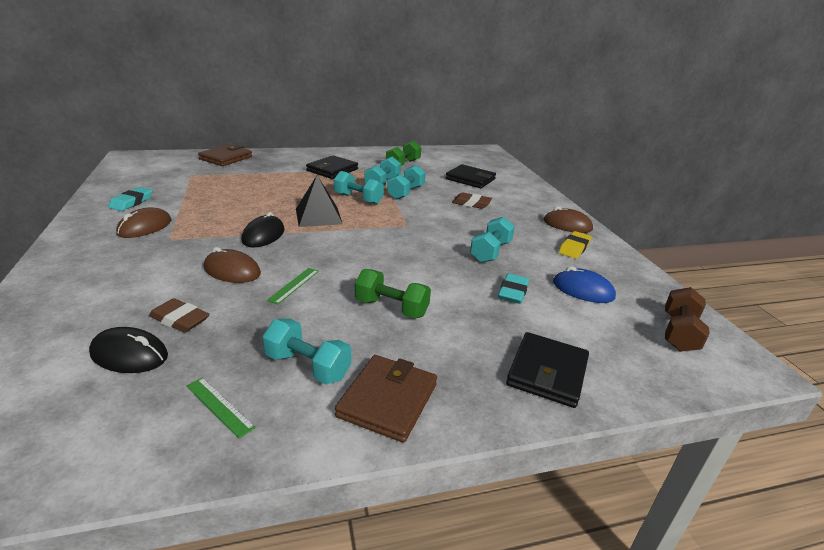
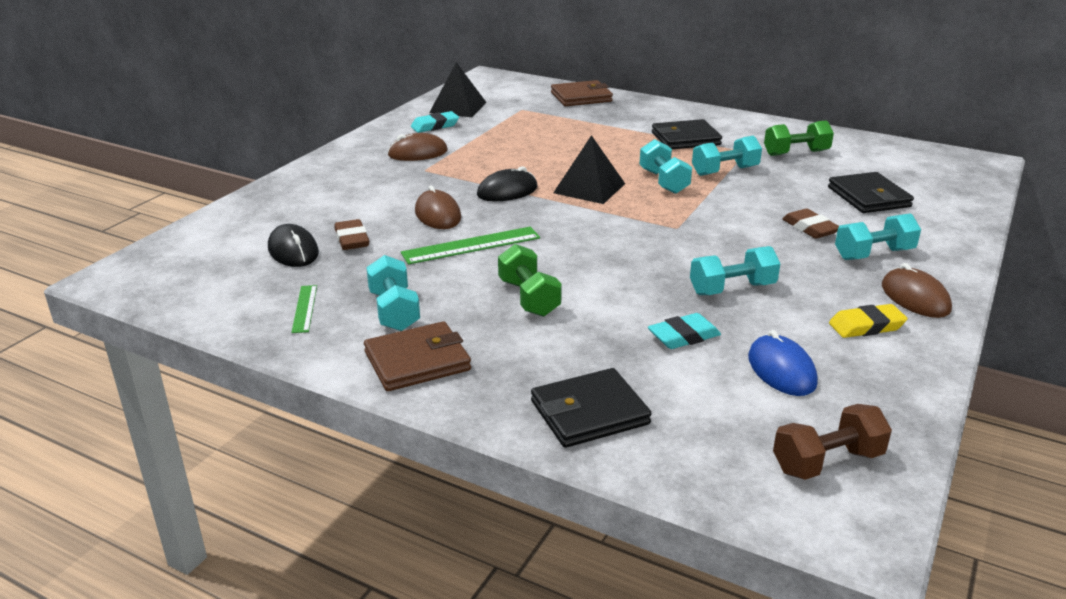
camera: 45 degrees right, 0 degrees up
(134, 184) = (458, 107): none -> black pyramid
(294, 285) = (471, 245): green ruler -> green ruler, size x1.77
(406, 193) = (738, 190): turquoise dumbbell -> turquoise dumbbell (874, 254)

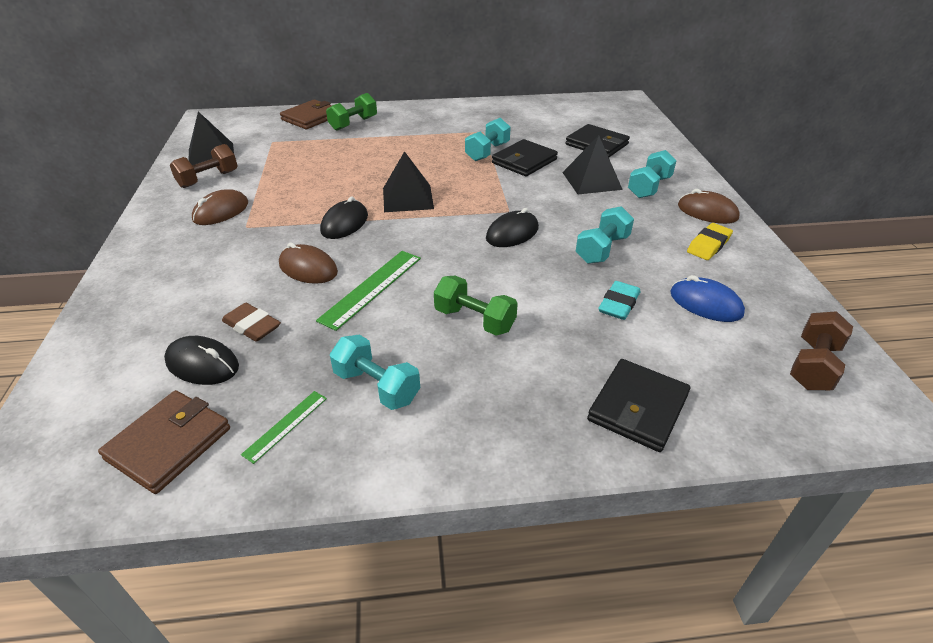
camera: 35 degrees left, 10 degrees up
(305, 308) = (286, 425): green ruler -> green ruler turned 75 degrees clockwise
(417, 361) = (455, 430): brown wallet -> brown wallet (169, 443)
(435, 126) = (208, 179): turquoise eraser -> brown dumbbell
(654, 246) = (512, 233): none -> black mouse
(663, 182) = (456, 174): turquoise dumbbell -> none
(685, 139) = (430, 133): black wallet -> black wallet (524, 161)
(796, 153) = (516, 123): green dumbbell -> green dumbbell (353, 124)
(810, 228) = (591, 180): brown eraser -> black pyramid

